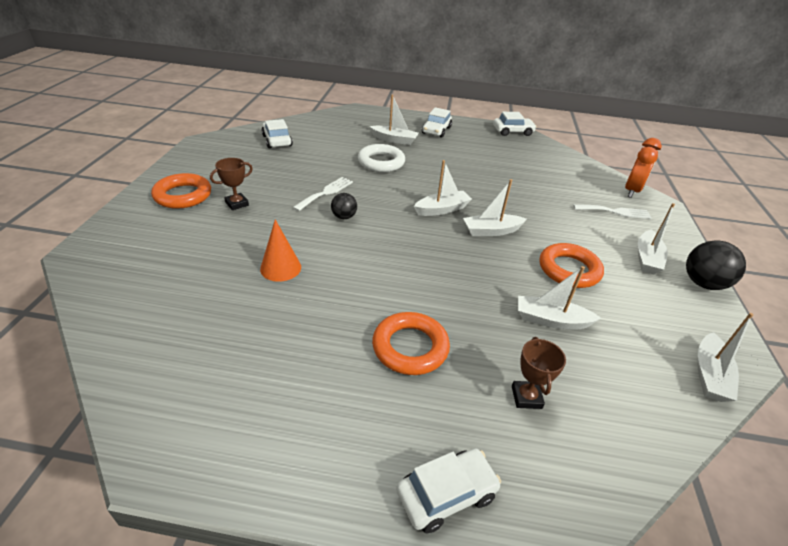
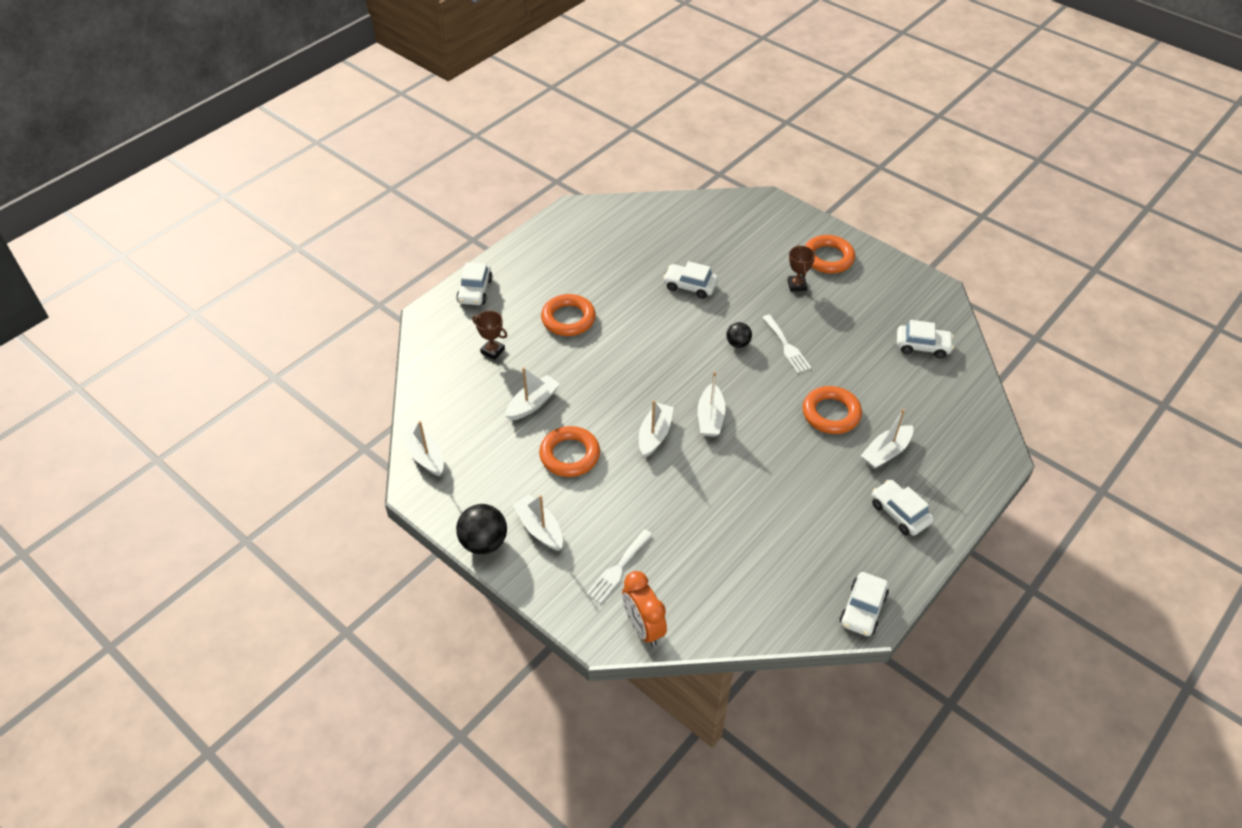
camera: 125 degrees right, 10 degrees up
(280, 268) = (690, 286): orange cone -> white car
(381, 162) = (831, 413): white ring -> orange ring

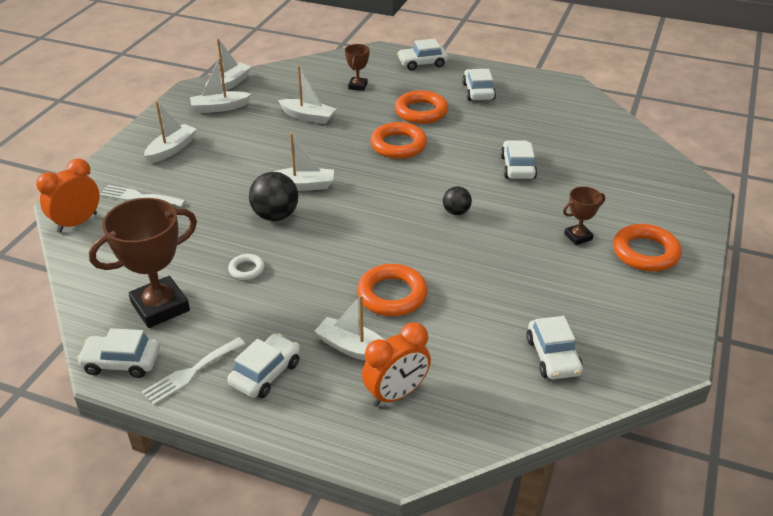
camera: 70 degrees right, 10 degrees down
(484, 542) = (150, 128): black ball -> black ball (275, 216)
(553, 269) = (478, 91): none -> white car
(569, 455) = (258, 146): orange ring -> orange ring (398, 145)
(710, 417) = (342, 213): white boat -> white boat (220, 108)
(767, 501) = (246, 269): none -> white ring
(786, 346) = (475, 245): white fork -> white fork (191, 372)
(798, 572) = (160, 307): none -> brown trophy
(939, 440) = (396, 394): none -> orange clock

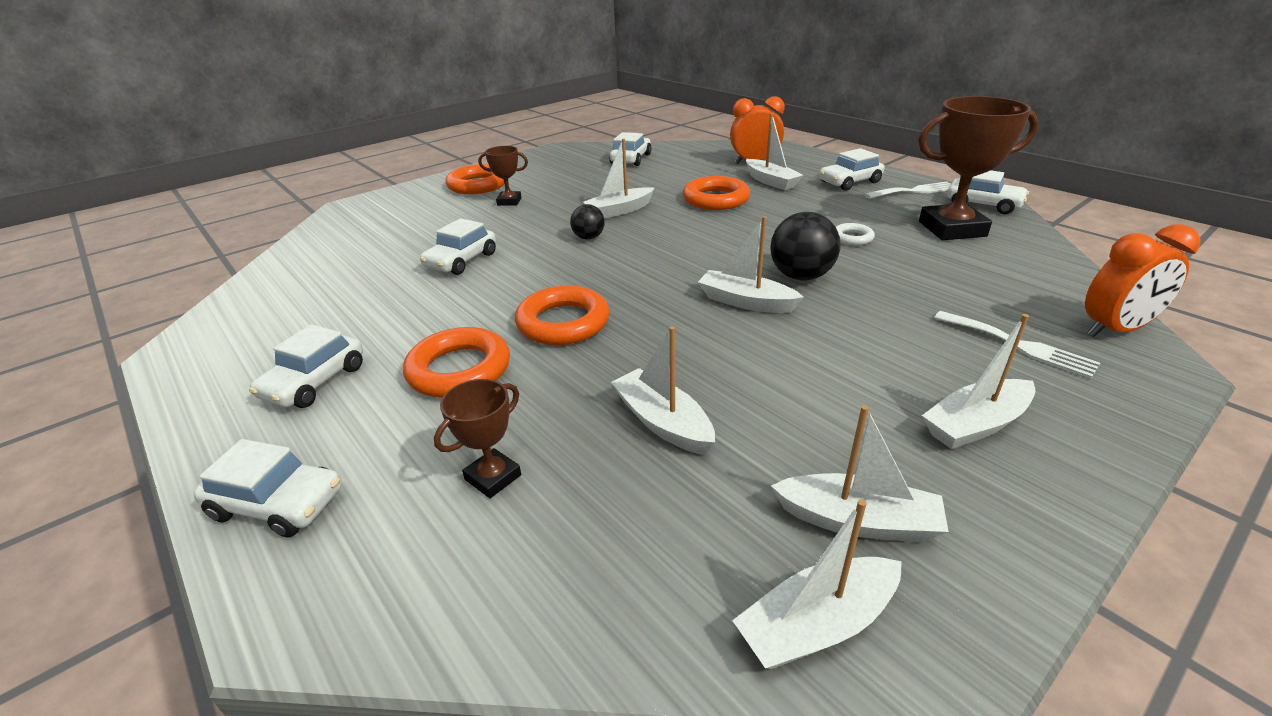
camera: 150 degrees left, 5 degrees down
(466, 251) = (619, 211): none -> white boat

